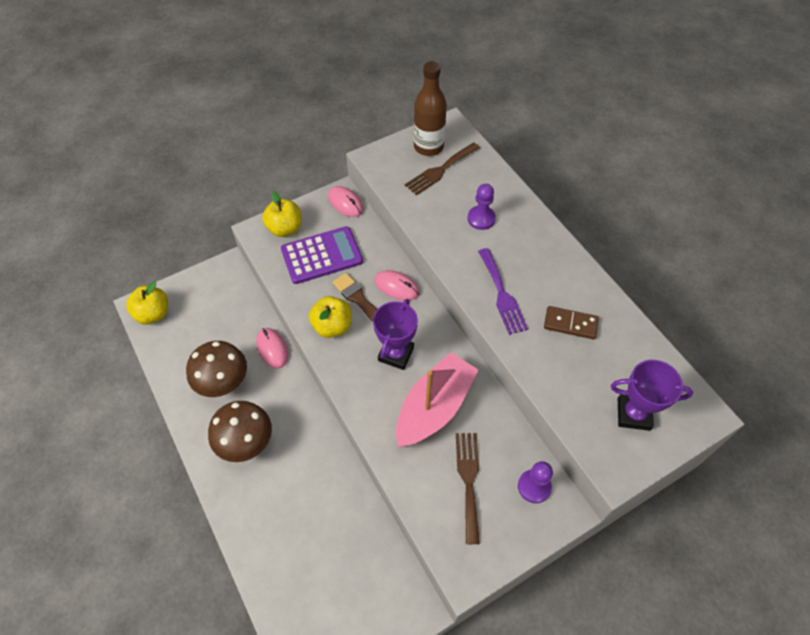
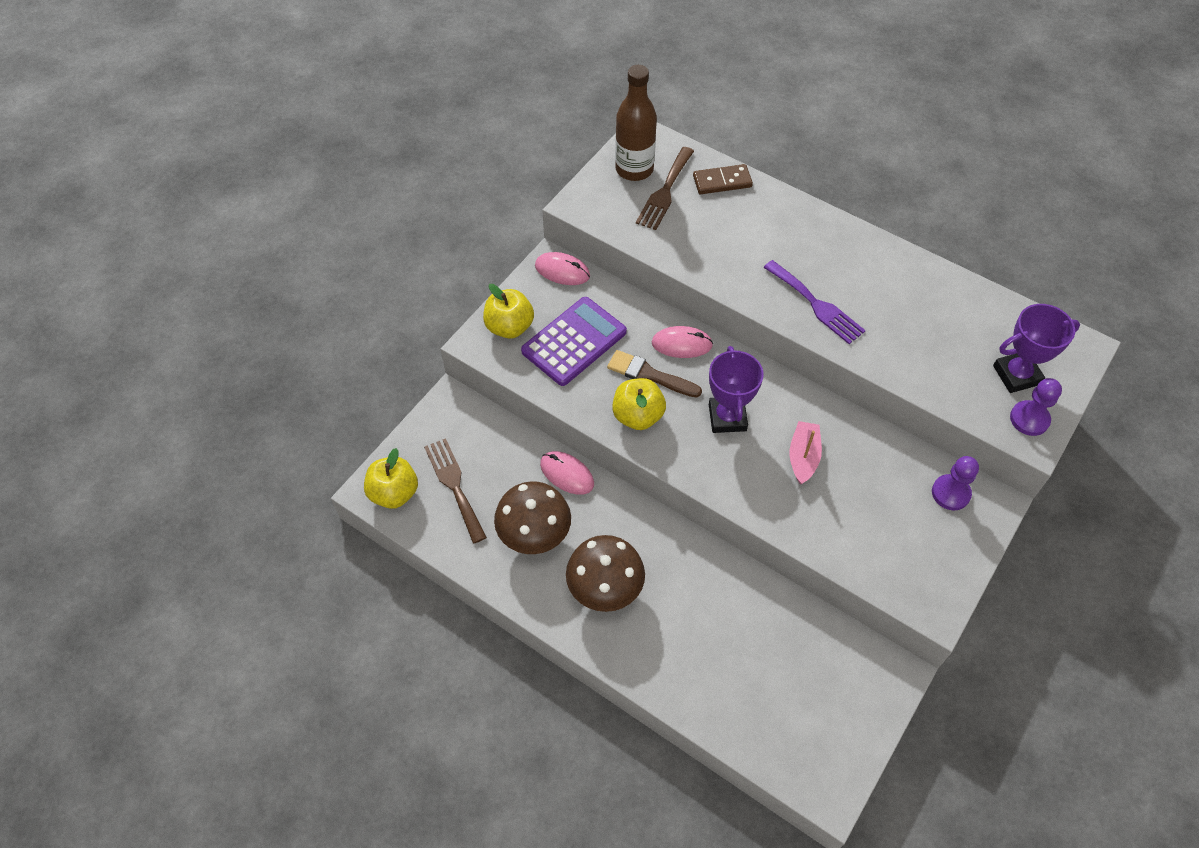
camera: 25 degrees left, 0 degrees up
(434, 407) = (803, 457): pink boat -> pink boat, size x0.53
(468, 480) = (883, 516): brown fork -> brown fork (454, 485)
(481, 218) = (743, 230): purple pawn -> purple pawn (1029, 419)
(570, 324) = (903, 308): brown domino -> brown domino (722, 181)

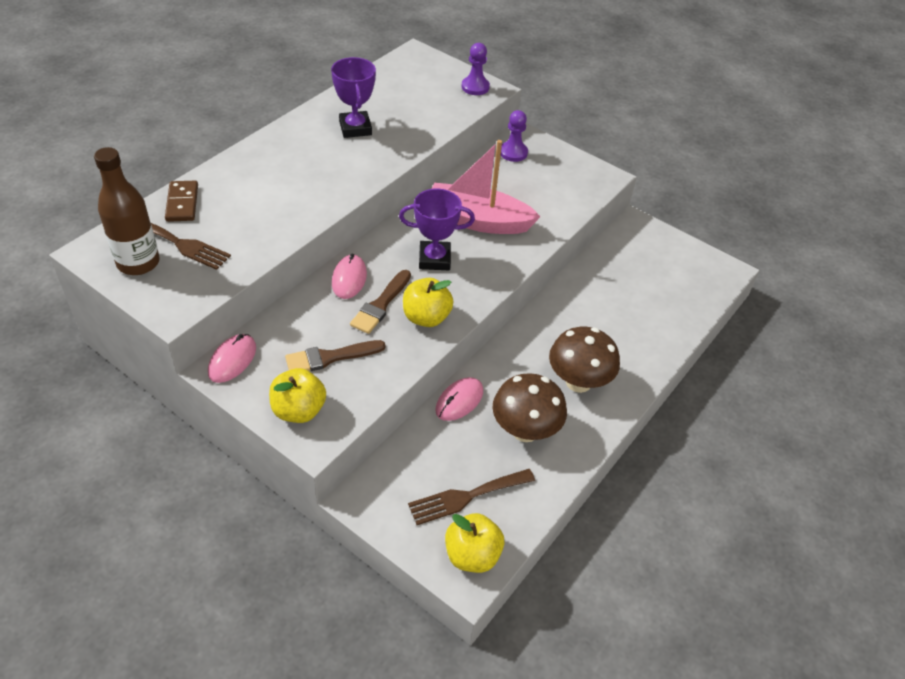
camera: 90 degrees left, 10 degrees down
(574, 341) = (330, 357): purple calculator -> brown brush
(803, 457) = (477, 221): pink boat -> pink boat, size x1.90
(816, 305) = (350, 168): purple fork -> none
(1016, 375) = (436, 84): purple trophy -> purple trophy (355, 128)

